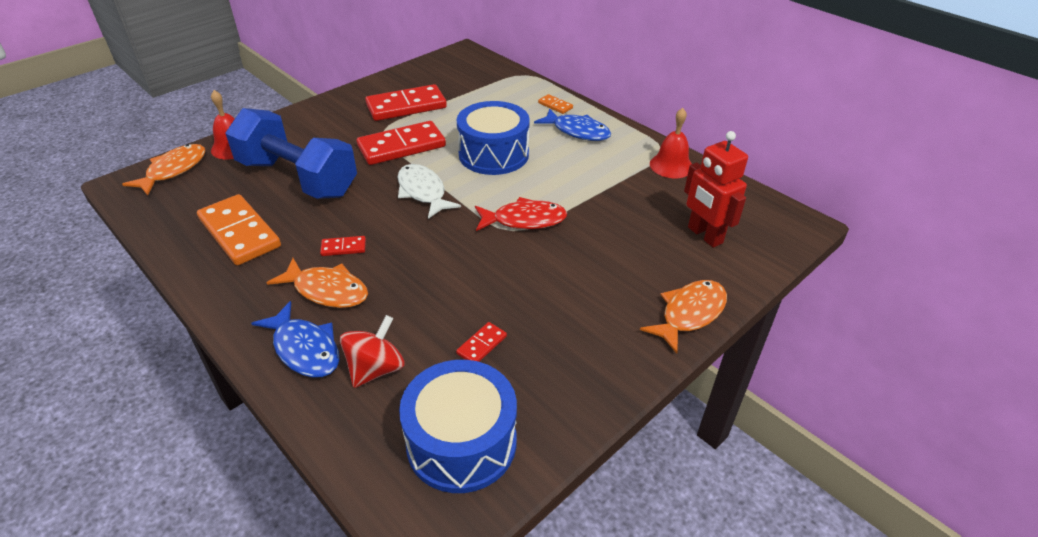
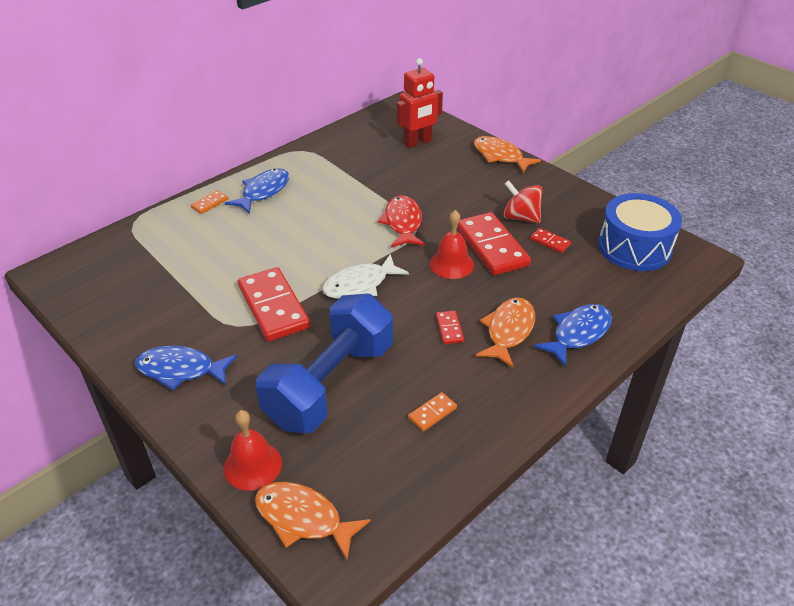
camera: 90 degrees left, 0 degrees up
(240, 233) = (432, 413): orange domino -> orange domino, size x0.45
(340, 112) = (181, 370): none -> blue fish
(375, 369) = (587, 292): red spinning top -> red spinning top (521, 217)
(406, 106) = (182, 311): red domino -> red domino (492, 247)
(493, 154) = (297, 242): blue drum -> none
(671, 165) = (326, 148): red bell -> red bell (451, 264)

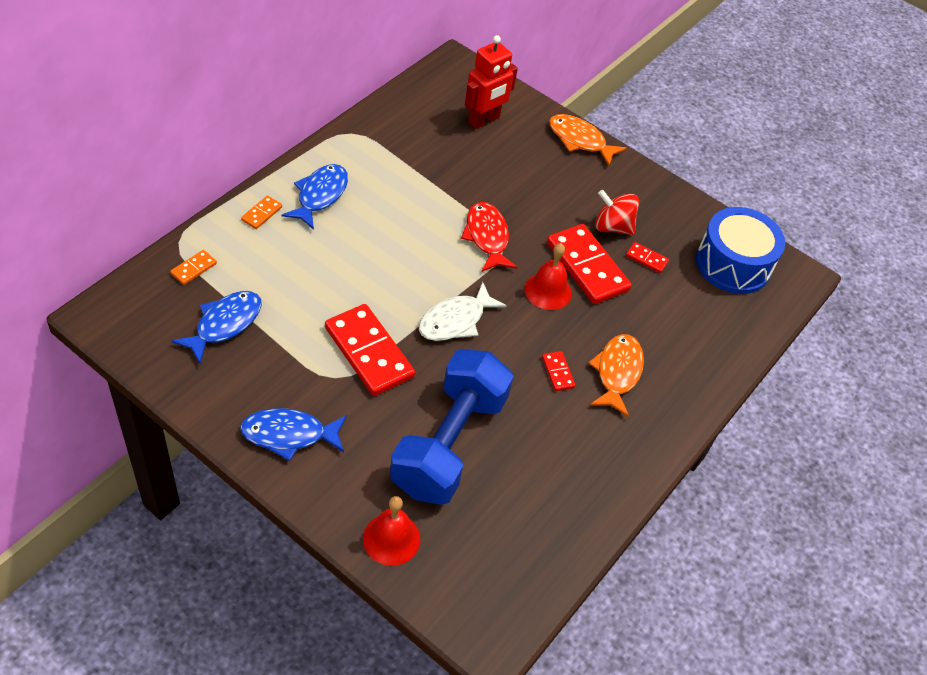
camera: 15 degrees left, 10 degrees up
(303, 519) = (453, 591): orange fish -> none
(432, 413) = (556, 471): orange domino -> orange domino (193, 268)
(578, 334) = (685, 373): blue fish -> blue fish (224, 324)

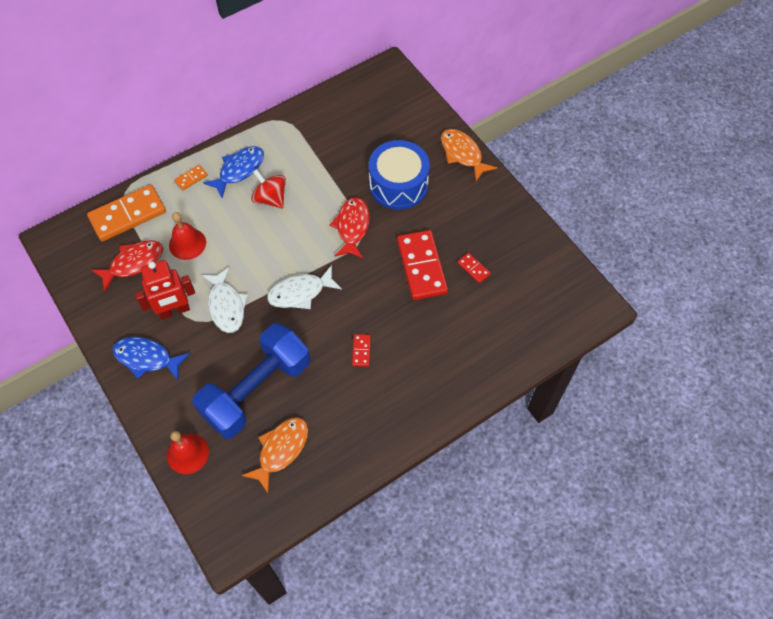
camera: 25 degrees right, 10 degrees up
(193, 268) = (128, 215): orange domino -> orange domino, size x2.25
(224, 324) = (133, 263): blue fish -> red fish
(368, 352) = (226, 306): red domino -> white fish
(484, 120) = (391, 124): red robot -> red robot (174, 311)
(548, 291) = (381, 281): red bell -> red bell (187, 243)
(612, 227) = (457, 235): red spinning top -> red spinning top (270, 198)
(617, 372) = (408, 361): orange fish -> orange fish (281, 450)
(733, 264) = (545, 286): blue drum -> blue drum (398, 185)

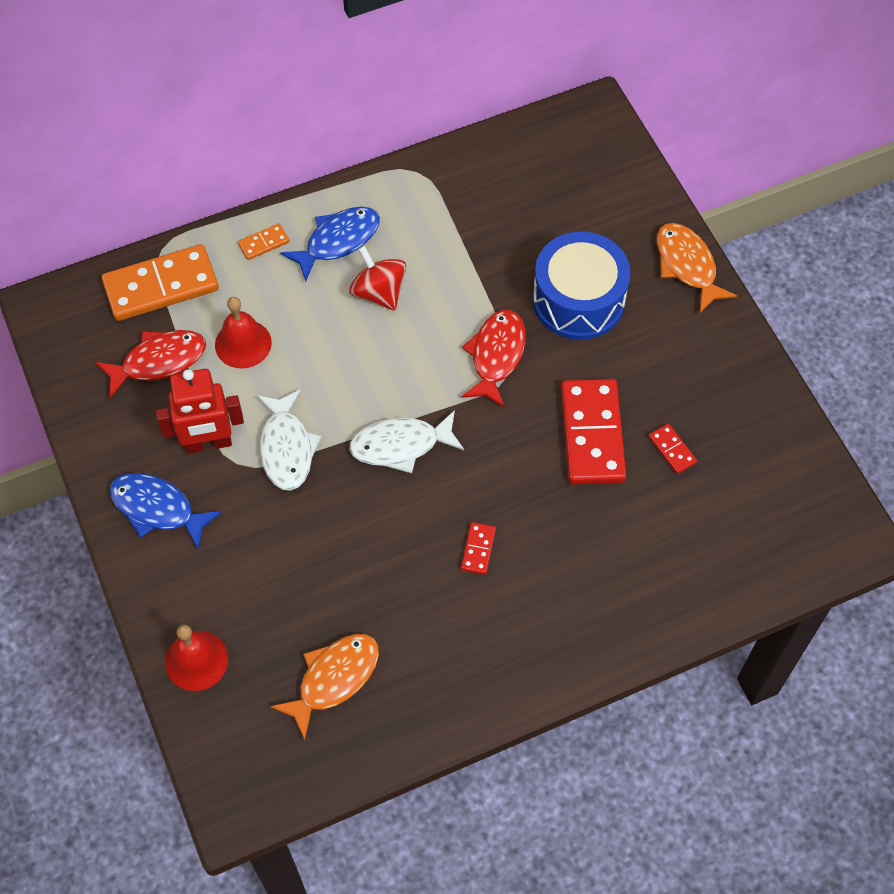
camera: 10 degrees right, 0 degrees up
(256, 390) = (312, 583): blue dumbbell -> none

